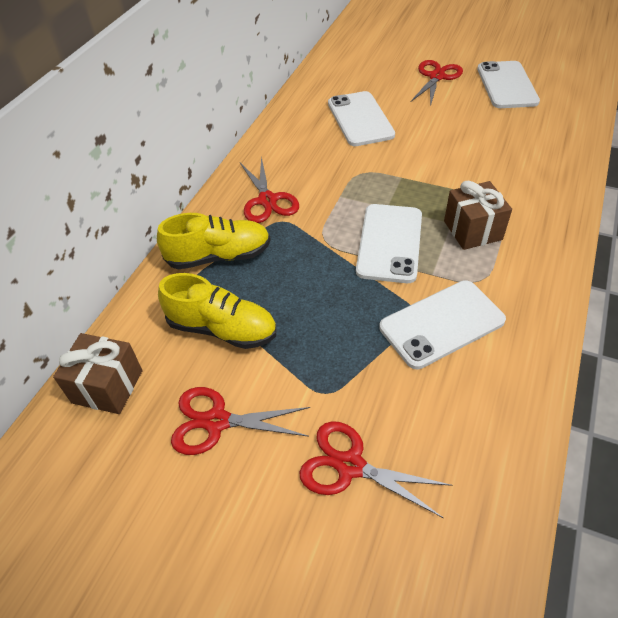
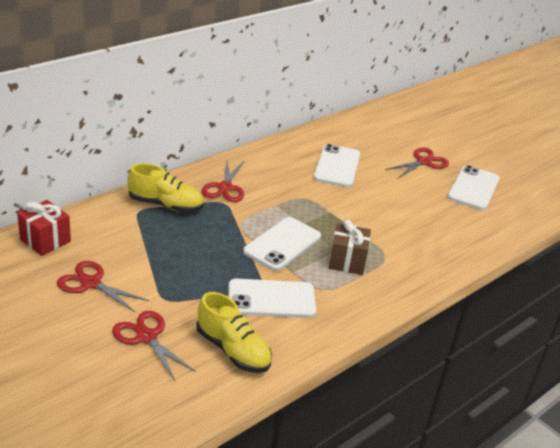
camera: 20 degrees right, 15 degrees down
(107, 386) = (45, 240): brown gift -> red gift
(222, 329) = (134, 242): yellow shoe -> yellow shoe (233, 350)

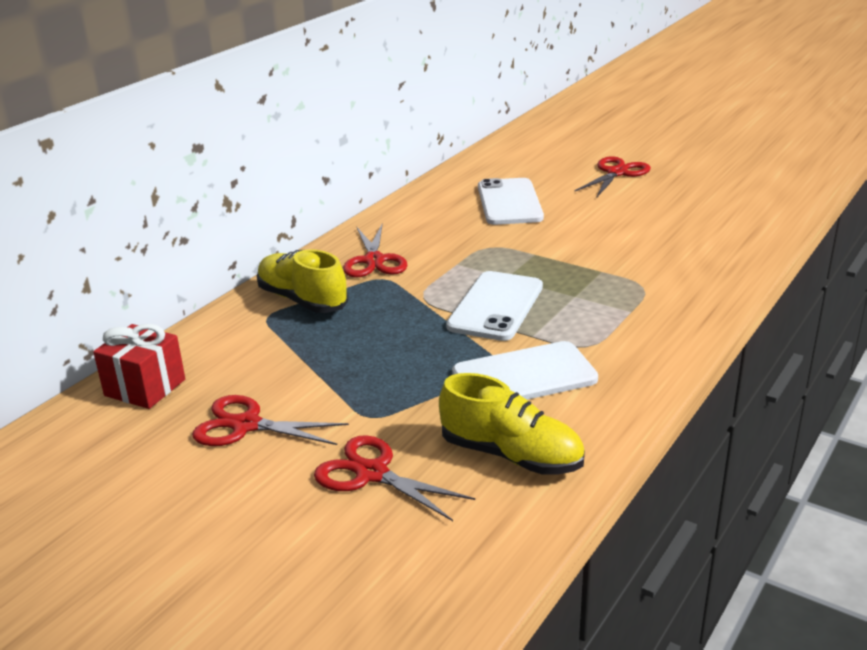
camera: 10 degrees left, 5 degrees down
(166, 205) = (302, 300): yellow shoe -> yellow shoe turned 135 degrees counterclockwise
(347, 261) = (597, 305): brown gift -> none
(473, 188) = (699, 186): white phone -> none

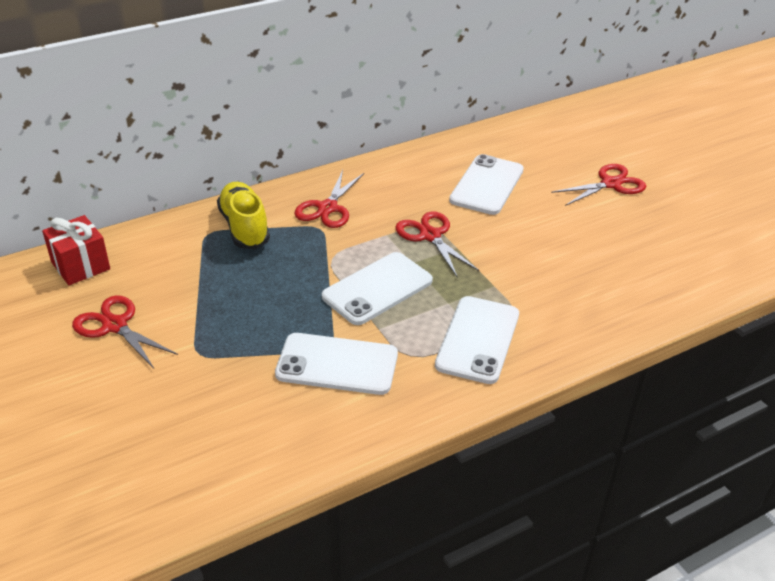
camera: 25 degrees right, 10 degrees up
(372, 473) = (157, 403): red scissors -> red scissors (430, 236)
(511, 455) = (262, 431): yellow shoe -> none
(633, 314) = (477, 339): none -> white phone

